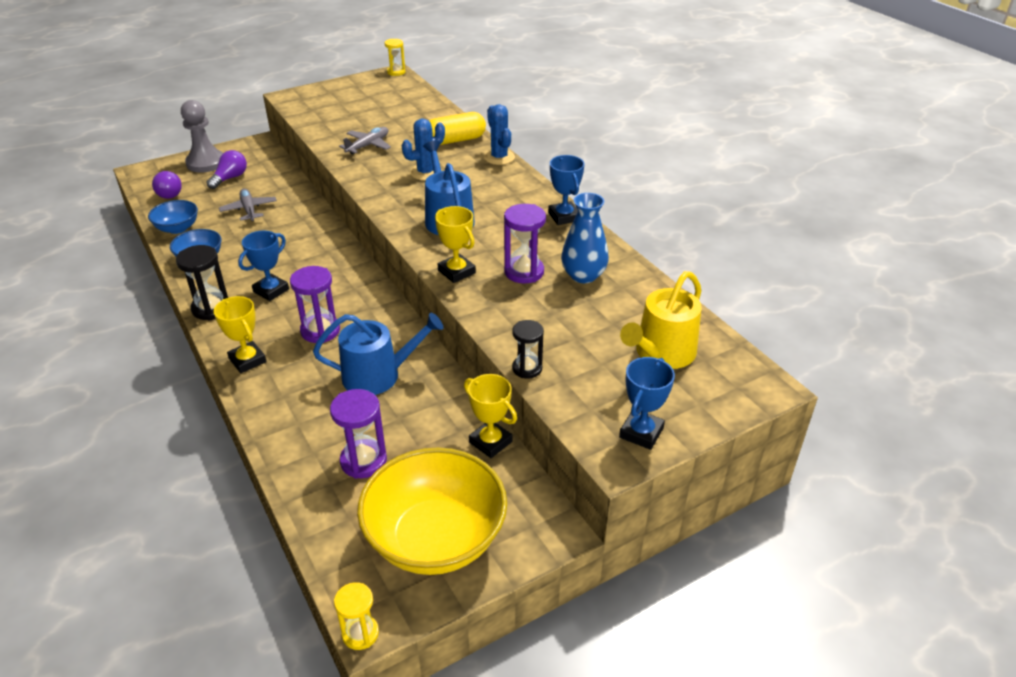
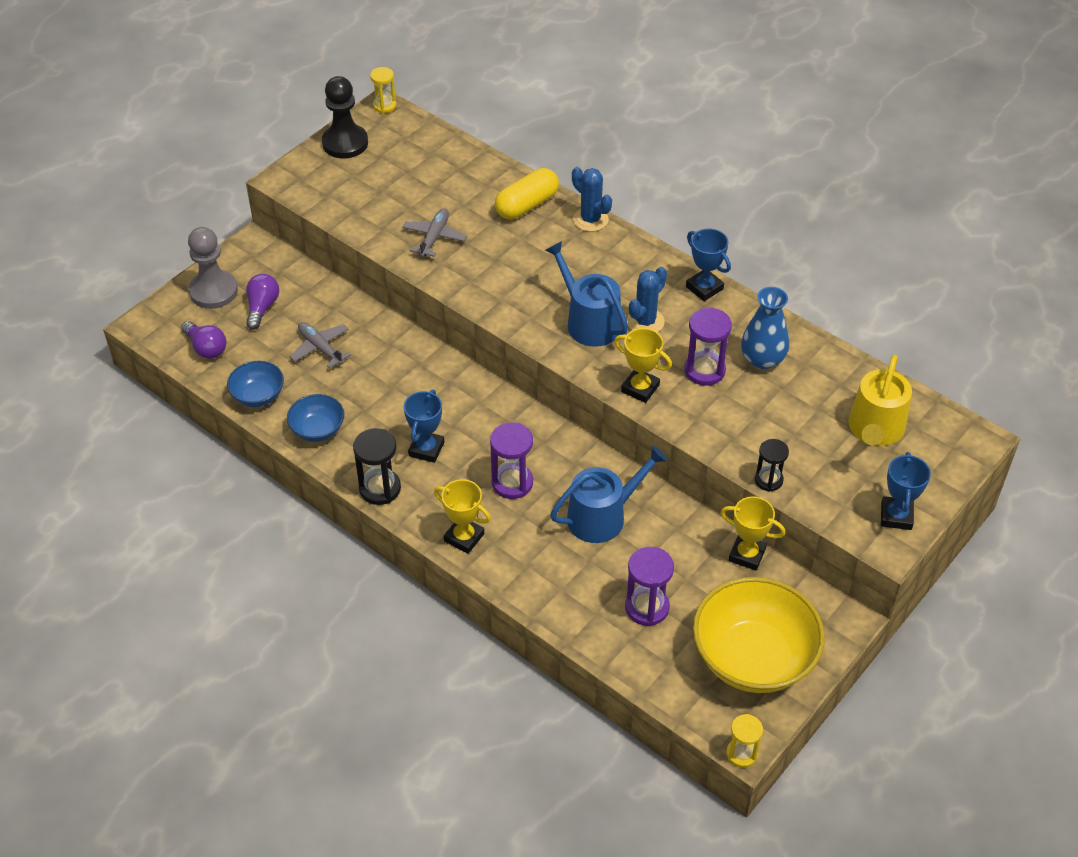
camera: 20 degrees left, 10 degrees up
(350, 86) = (345, 143): none -> black pawn
(425, 172) = (525, 262): blue cactus -> blue cactus (645, 321)

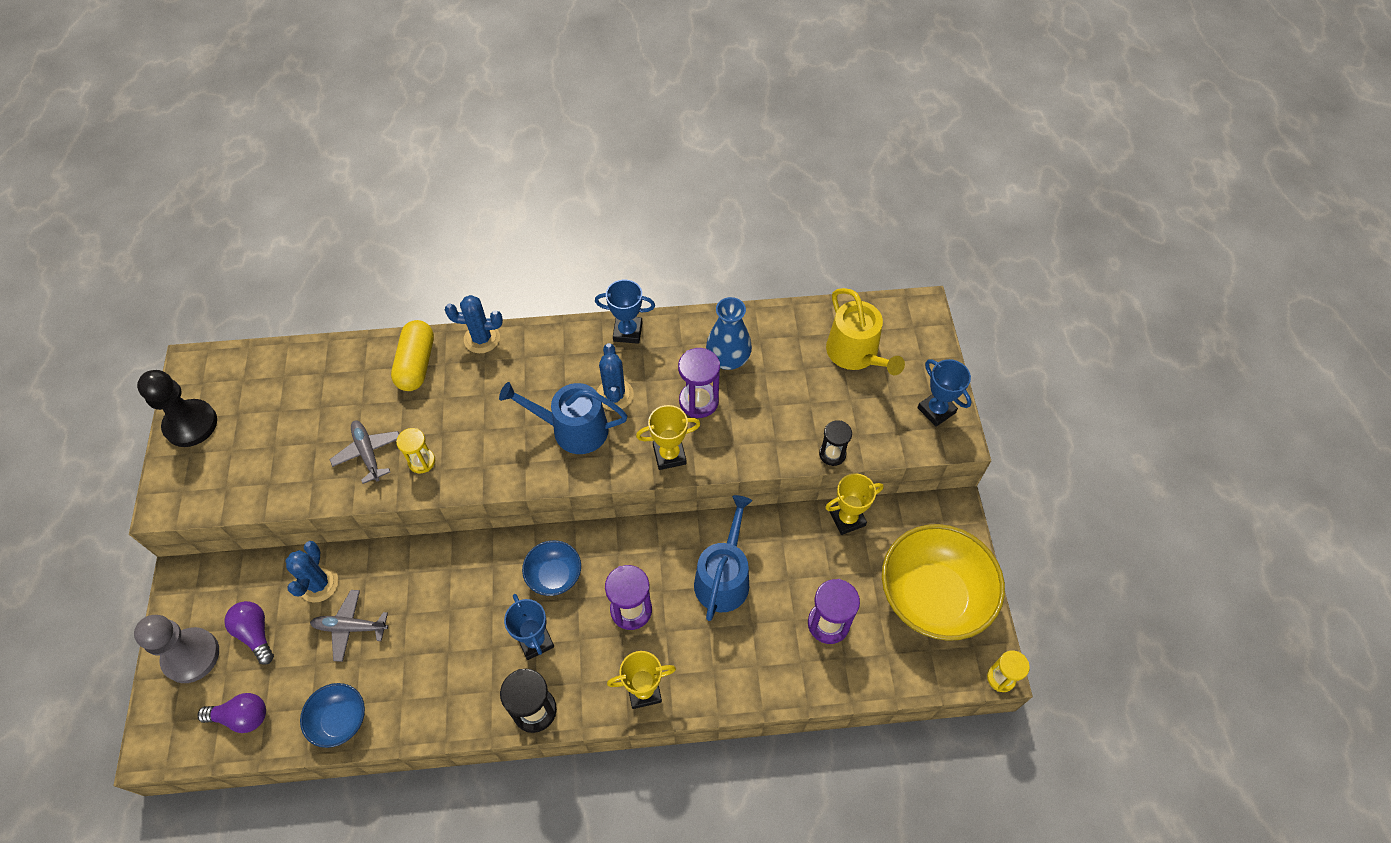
camera: 45 degrees left, 10 degrees up
(318, 430) = (427, 705): blue bowl -> blue bowl (554, 575)
(328, 308) = (319, 584): none -> blue cactus
(384, 105) = (192, 362): yellow hourglass -> yellow hourglass (422, 461)

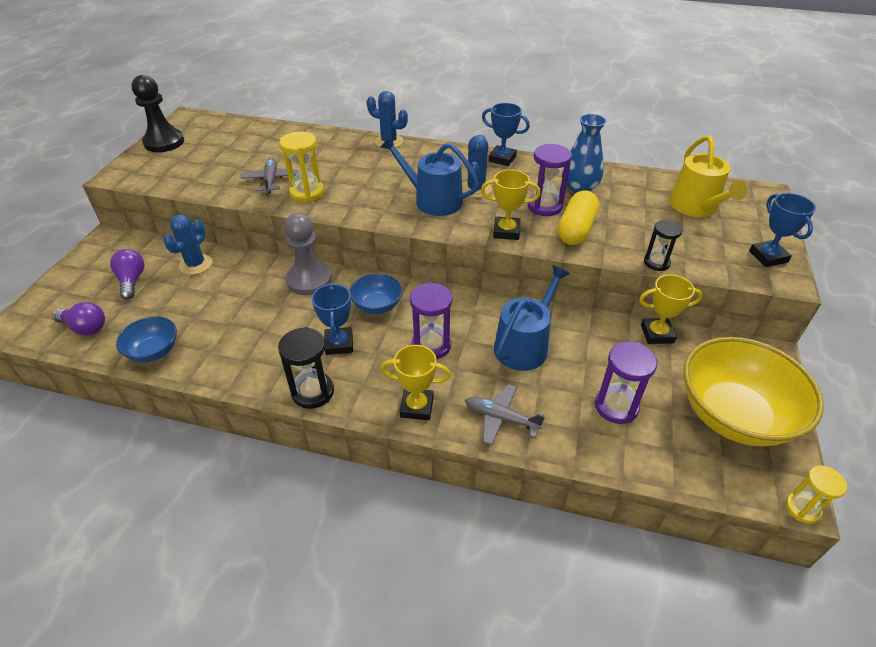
camera: 20 degrees right, 15 degrees down
(191, 656) = (79, 281): grey pawn -> grey pawn (309, 280)
(350, 627) = (201, 295): grey plane -> grey plane (501, 418)
(416, 364) = (334, 144): yellow capsule -> yellow capsule (576, 229)
(422, 461) = (307, 193): yellow hourglass -> yellow hourglass, size x1.52

